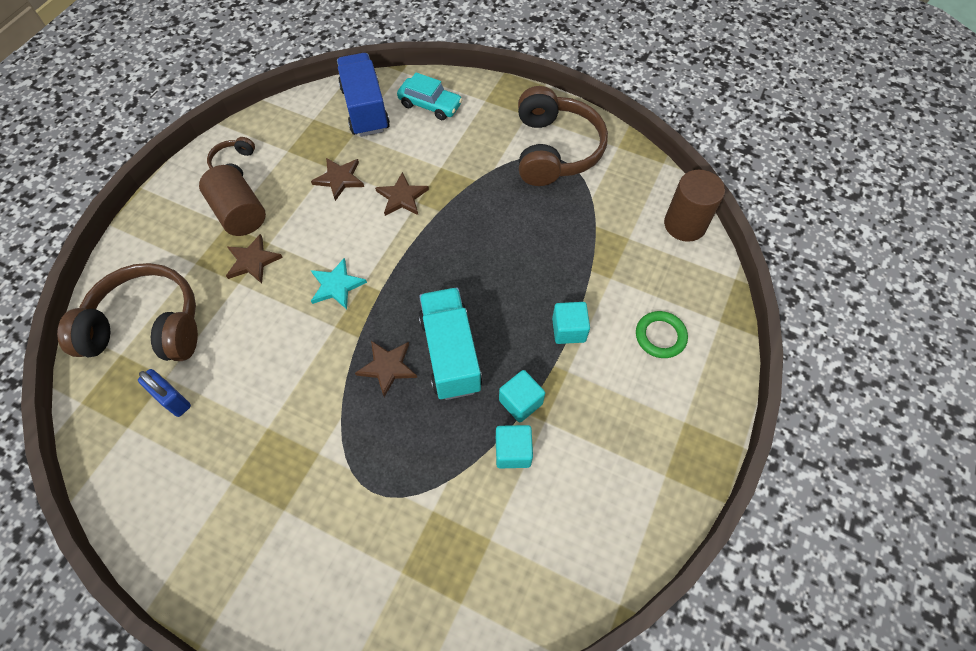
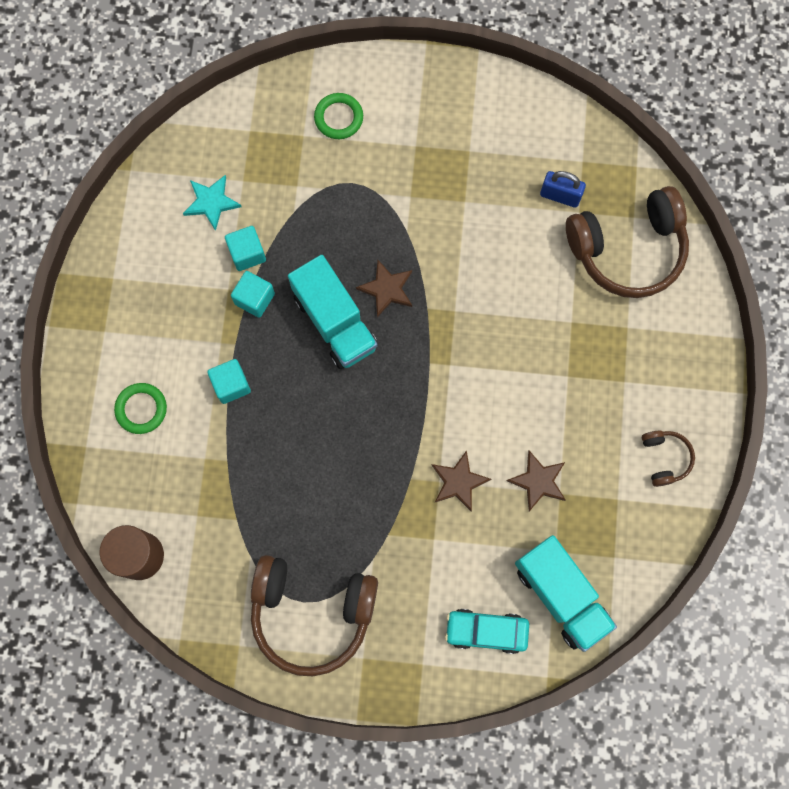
camera: 160 degrees right, 15 degrees up
(239, 213) = (619, 399): brown cylinder -> none
(252, 261) = (572, 350): brown star -> none
(336, 285) = (475, 353): turquoise star -> turquoise star (211, 202)
(351, 579) = (338, 118): none -> green ring
(365, 109) = (561, 595): blue truck -> turquoise truck
(555, 150) = (312, 613): brown headphones -> brown headphones turned 60 degrees counterclockwise

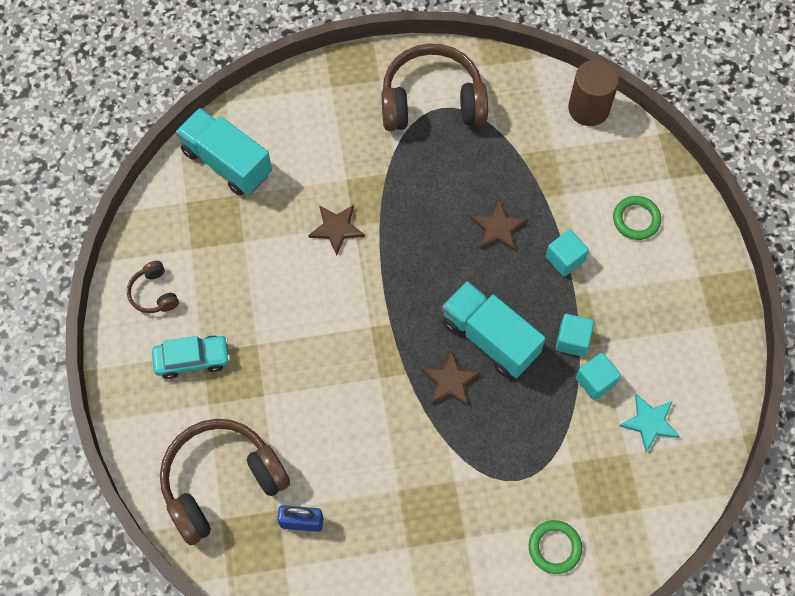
camera: 165 degrees right, 10 degrees down
(486, 631) = (284, 122): turquoise car -> turquoise car (192, 359)
(538, 481) = (265, 246): brown star -> brown star (498, 228)

